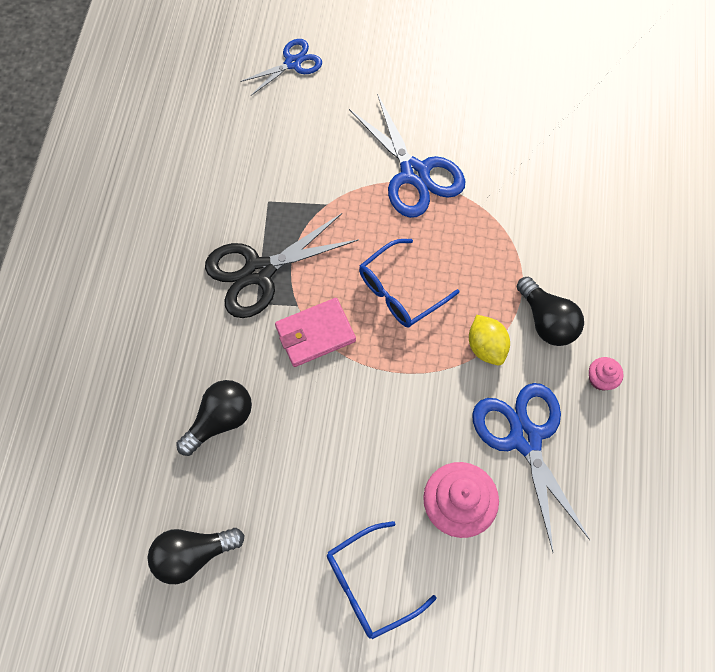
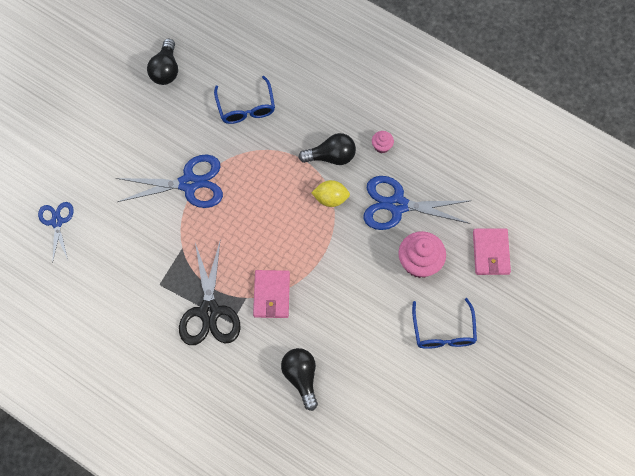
camera: 65 degrees left, 0 degrees up
(193, 554) = (380, 428): black light bulb -> black light bulb (166, 70)
(400, 291) = (268, 231): blue glasses -> blue glasses (246, 107)
(524, 605) = (491, 253): none -> pink wallet

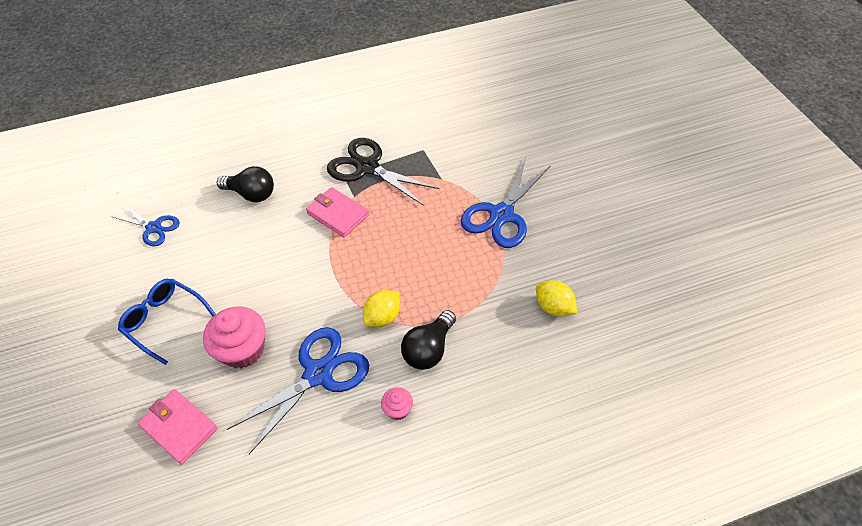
camera: 130 degrees right, 15 degrees down
(57, 222) = (539, 116): blue scissors -> blue scissors (153, 228)
(166, 70) = (655, 263): black light bulb -> none
(246, 107) = (553, 307): blue glasses -> yellow lemon

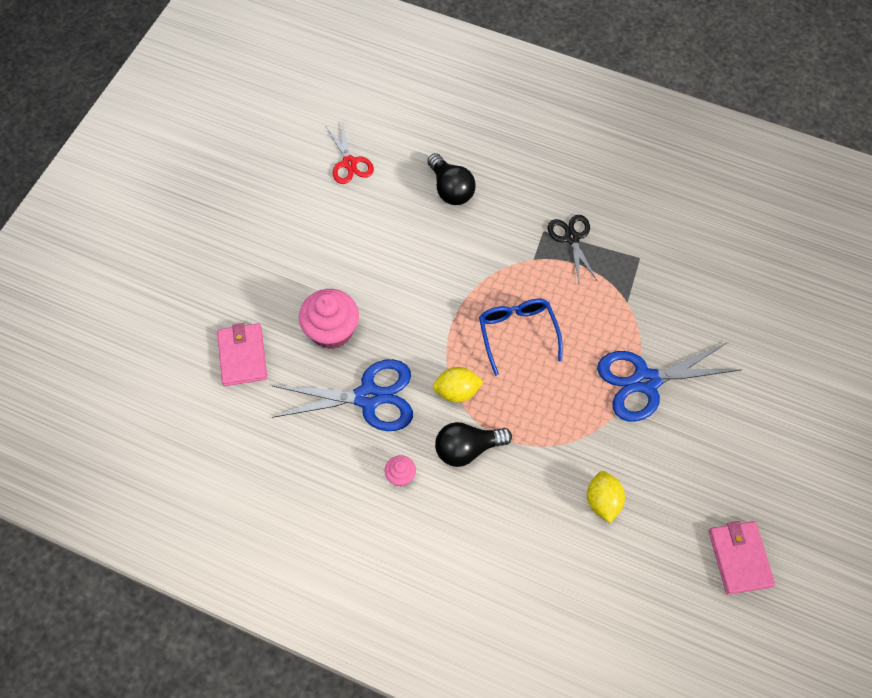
camera: 40 degrees right, 10 degrees up
(153, 228) = (349, 163): blue scissors -> red scissors
(164, 321) = (295, 258): blue glasses -> blue glasses (517, 333)
(338, 214) = (504, 266): pink wallet -> pink wallet (739, 558)
(367, 167) = (572, 238): black scissors -> black scissors, size x0.60

